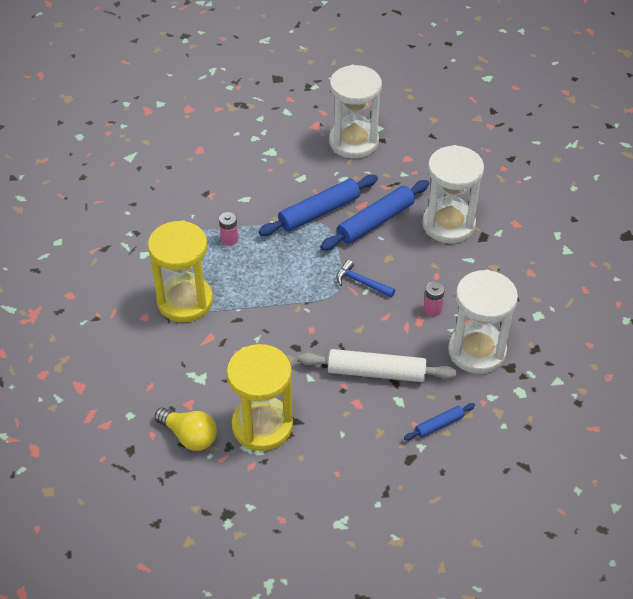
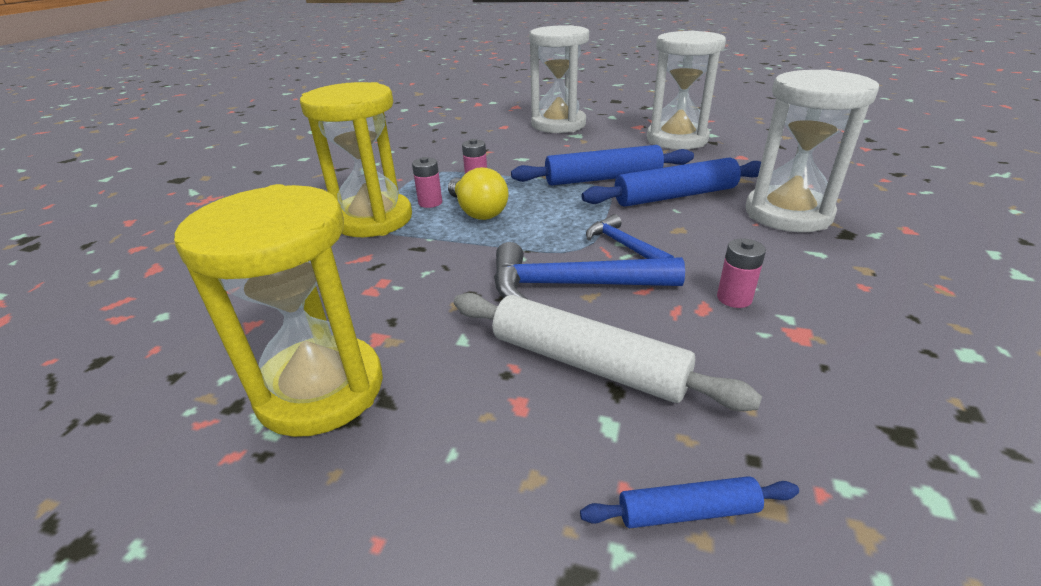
camera: 25 degrees right, 15 degrees down
(189, 436) = (197, 369): yellow light bulb -> yellow light bulb (478, 211)
(211, 272) = (430, 202): none -> pink battery
(346, 324) = (571, 285): none -> blue hammer
(477, 351) = (817, 381): white hourglass -> white hourglass (558, 124)

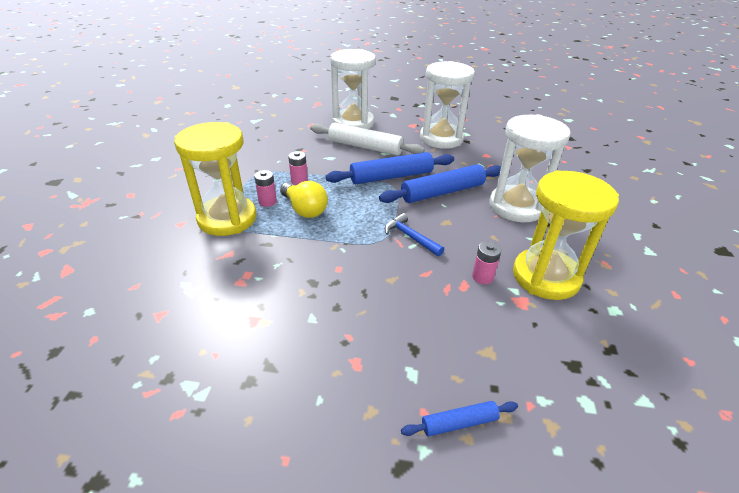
camera: 10 degrees left, 5 degrees up
(321, 389) = (224, 362): yellow hourglass -> yellow hourglass (545, 276)
(571, 285) = (378, 271): blue hammer -> none
(587, 363) = (394, 330): white rolling pin -> white rolling pin (365, 147)

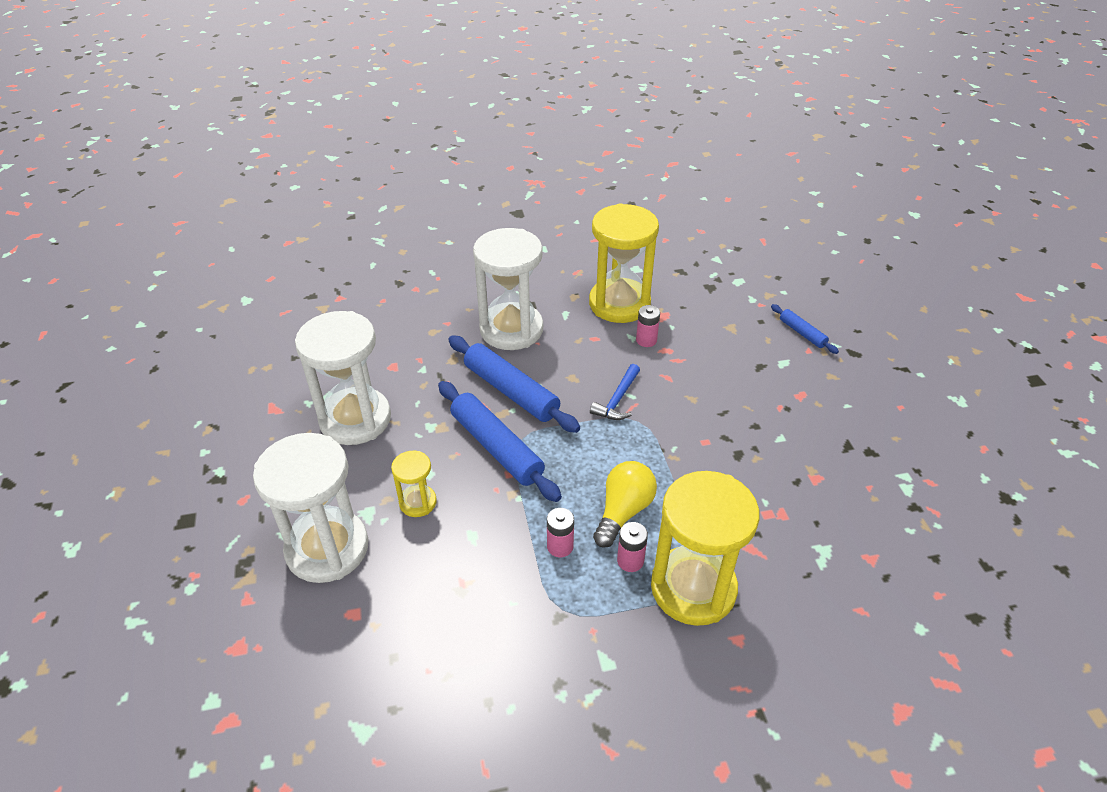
camera: 110 degrees left, 5 degrees up
(365, 147) = (418, 502): white rolling pin -> yellow hourglass

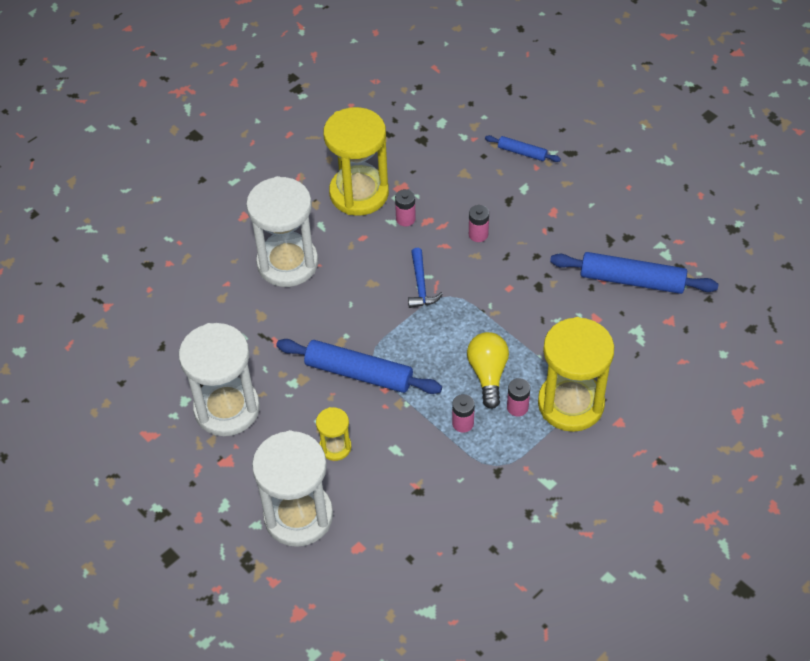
camera: 30 degrees left, 10 degrees up
(511, 391) = (332, 320): blue rolling pin -> blue rolling pin (632, 280)
(707, 382) = (478, 234): none -> pink battery

